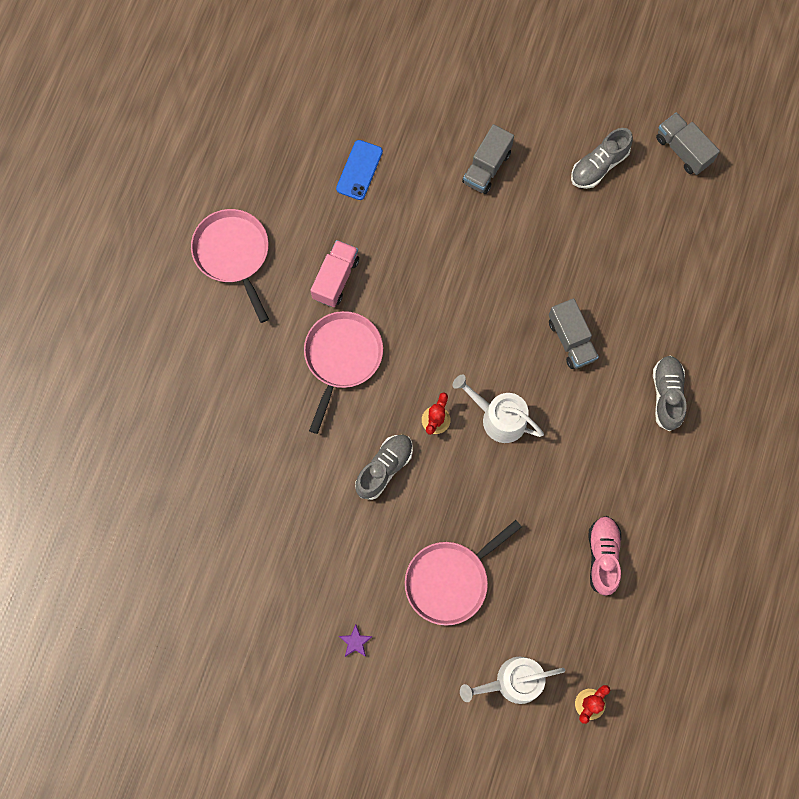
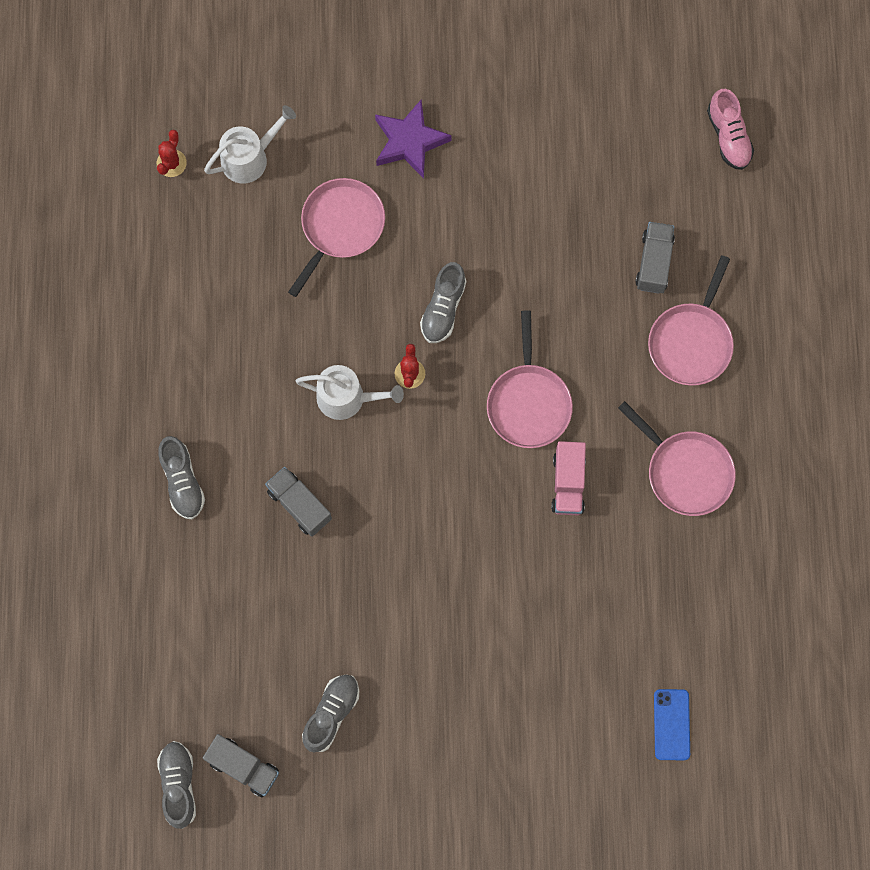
camera: 160 degrees right, 0 degrees up
(179, 360) = (691, 342): none -> pink pan
(355, 642) = (409, 142): purple star -> purple star, size x2.34
(359, 170) = (591, 613): blue phone -> blue phone (671, 724)
(486, 167) = (454, 667): grey truck -> grey truck (654, 263)
(603, 556) = (200, 300): pink shoe -> pink shoe (728, 137)
(739, 154) = (178, 785): none -> grey shoe

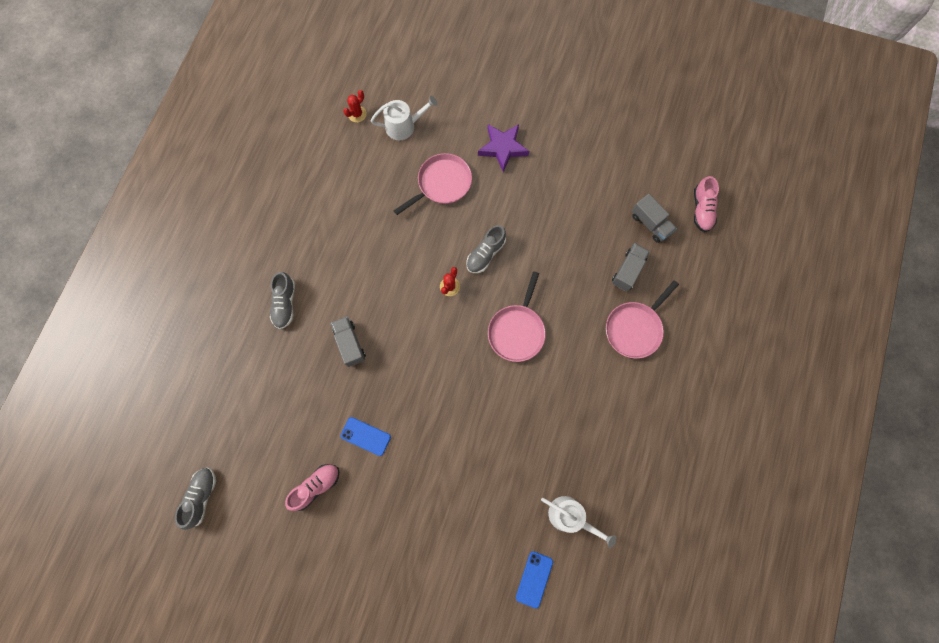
camera: 20 degrees right, 0 degrees up
(243, 767) = (246, 500): grey truck -> grey truck (650, 224)
(331, 714) = (316, 486): grey shoe -> pink shoe
(347, 398) = (405, 288): white watering can -> white watering can (569, 516)
(373, 623) = (365, 436): none -> blue phone
(568, 483) = (523, 391): pink truck -> none
(686, 472) = (602, 411): pink pan -> none

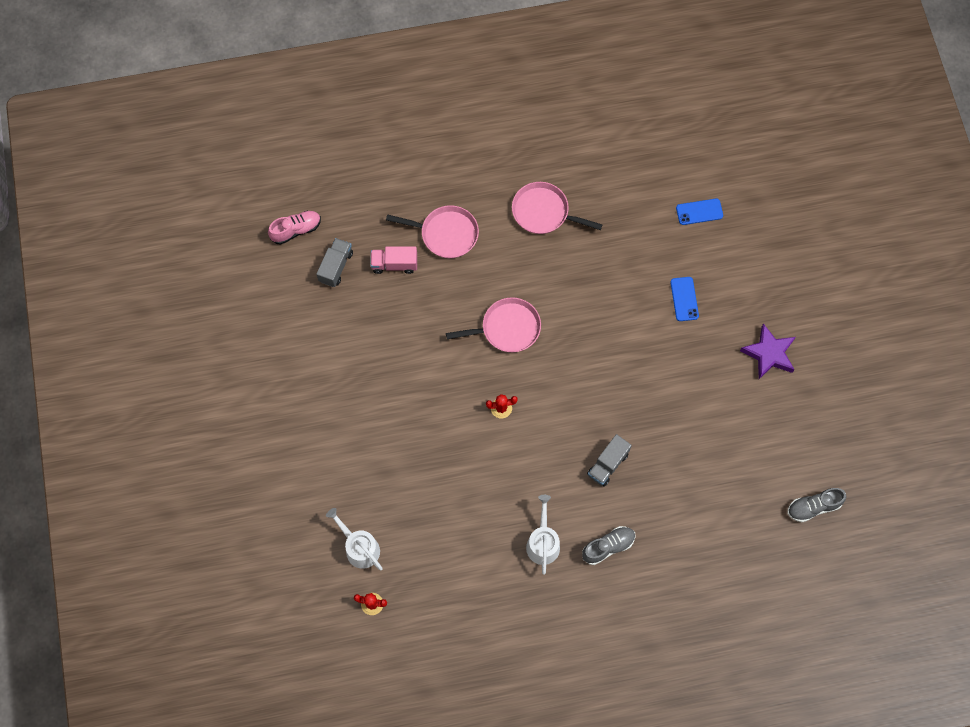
camera: 120 degrees left, 5 degrees down
(316, 486) = (743, 417): pink shoe -> none
(365, 436) = (677, 402): blue phone -> blue phone (684, 299)
(442, 183) = (402, 474): pink pan -> pink pan (543, 212)
(485, 254) = (450, 394): grey shoe -> none
(503, 148) = (330, 437): purple star -> purple star (769, 354)
(569, 516) = (635, 209): white watering can -> white watering can (543, 542)
(628, 271) = (394, 264): grey truck -> pink truck

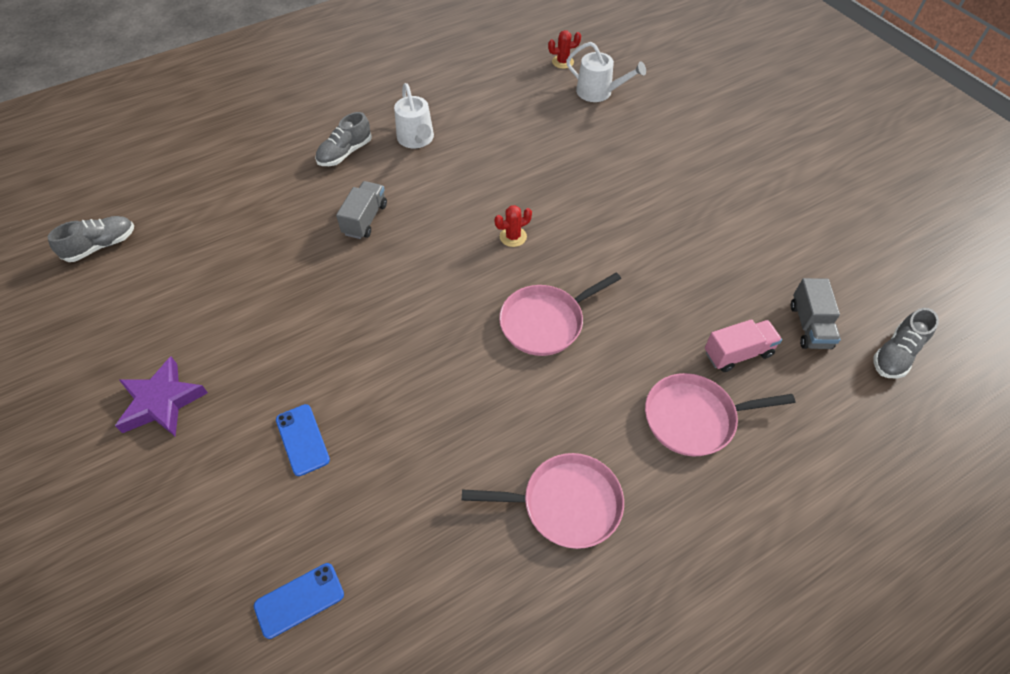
camera: 160 degrees right, 15 degrees down
(296, 230) = (896, 354): pink shoe -> grey shoe

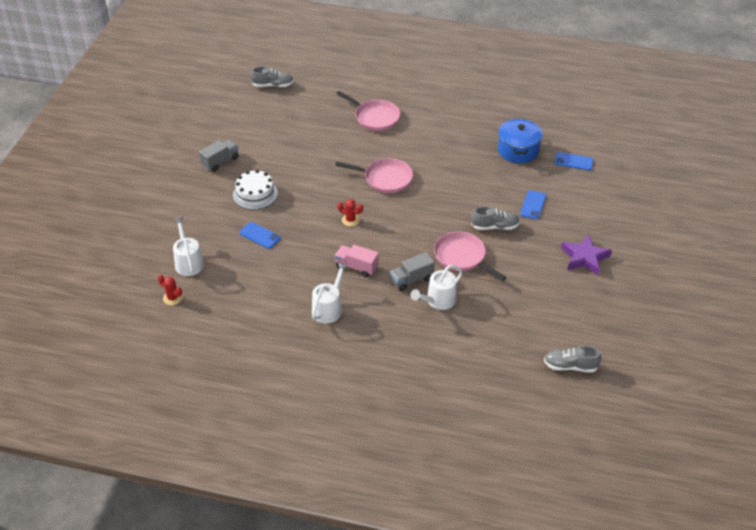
camera: 135 degrees left, 10 degrees down
(312, 217) = (438, 301): none -> white watering can
(345, 153) = (379, 330): grey shoe -> grey shoe (495, 227)
(416, 542) = (518, 150): none -> blue pot
(566, 504) = (453, 127): pink pan -> pink pan (461, 257)
(578, 155) = (260, 235): none -> blue phone
(652, 191) = (255, 194): none -> white cake
(737, 353) = (327, 121): pink truck -> pink truck (356, 267)
(809, 326) = (286, 110): grey truck -> grey truck (220, 161)

